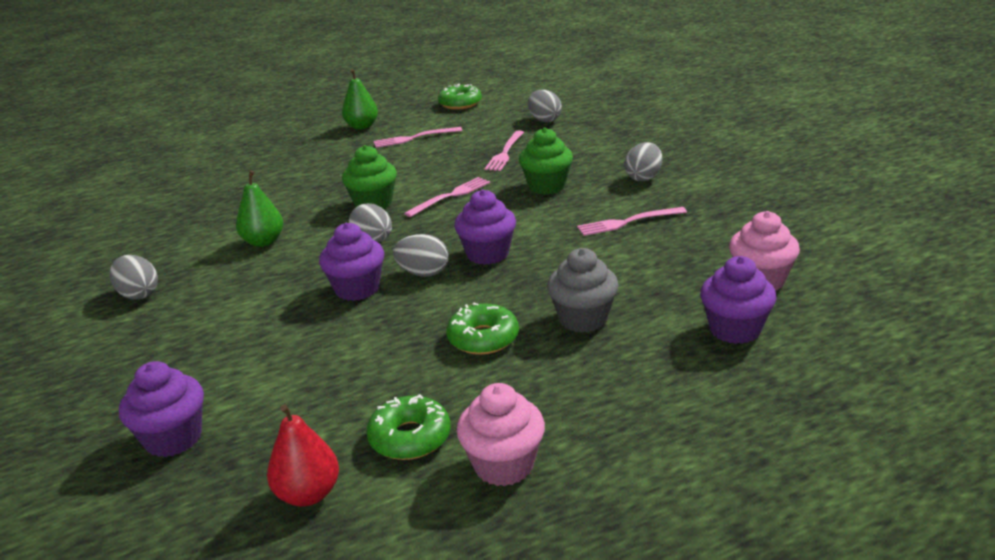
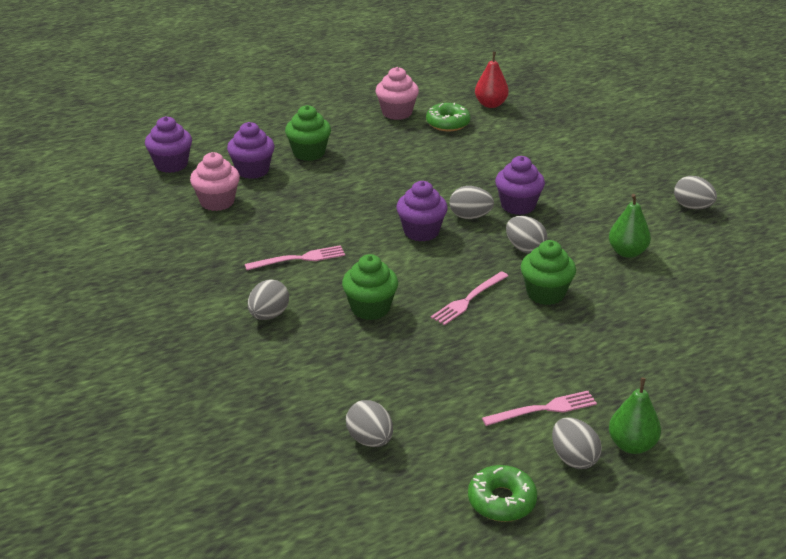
camera: 175 degrees right, 5 degrees up
(173, 438) = (579, 125): purple cupcake -> purple cupcake (171, 164)
(405, 120) = (573, 458): none -> grey egg
(483, 338) = (415, 169): green donut -> none
(505, 153) = (419, 368): pink fork -> none
(583, 319) = (349, 179): grey cupcake -> none
(655, 364) = (309, 153): none -> green cupcake

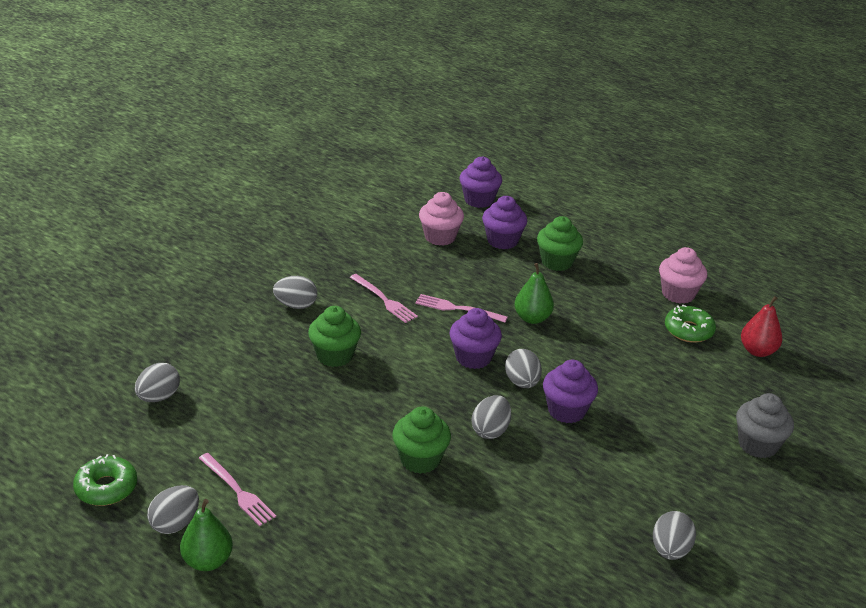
camera: 65 degrees right, 0 degrees up
(468, 300) = (380, 410): pink fork -> pink fork (457, 309)
(596, 139) = (757, 445): none -> grey cupcake
(627, 252) = (534, 508): green pear -> green pear (532, 318)

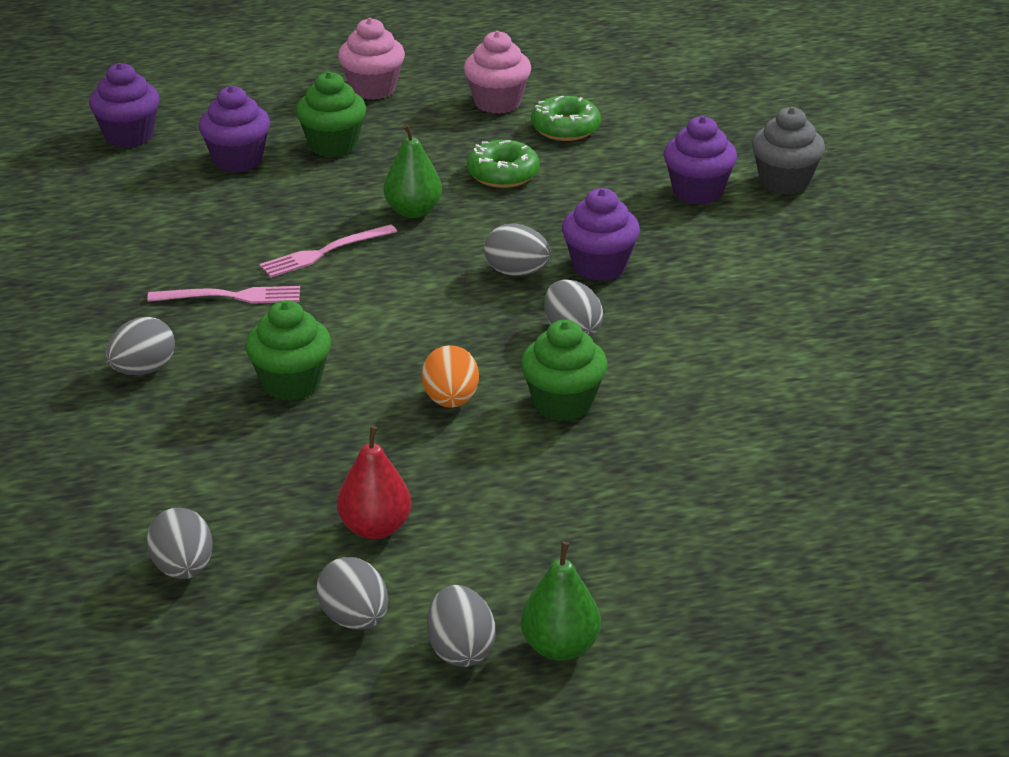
camera: 50 degrees left, 0 degrees up
(106, 488) = (319, 689): green donut -> green donut (503, 174)
(237, 491) = (458, 571): pink fork -> none
(378, 416) = (451, 400): none -> orange egg
(440, 237) = (162, 198): pink cupcake -> pink cupcake (373, 89)
(473, 357) = (430, 284): purple cupcake -> purple cupcake (697, 191)
(670, 550) = (875, 308): grey egg -> grey egg (354, 619)
(757, 351) = (648, 108): red pear -> red pear (375, 528)

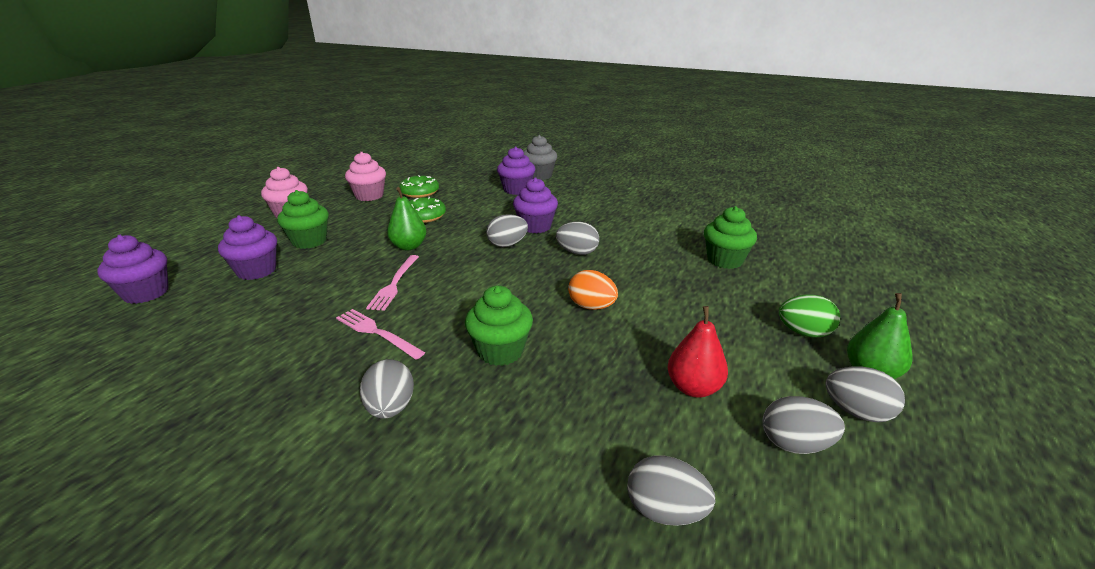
camera: 50 degrees left, 5 degrees down
(231, 297) = (377, 332): pink fork -> pink fork turned 90 degrees counterclockwise
(563, 403) = (635, 278): green cupcake -> green cupcake (725, 260)
(595, 576) = (804, 333): none -> green egg

